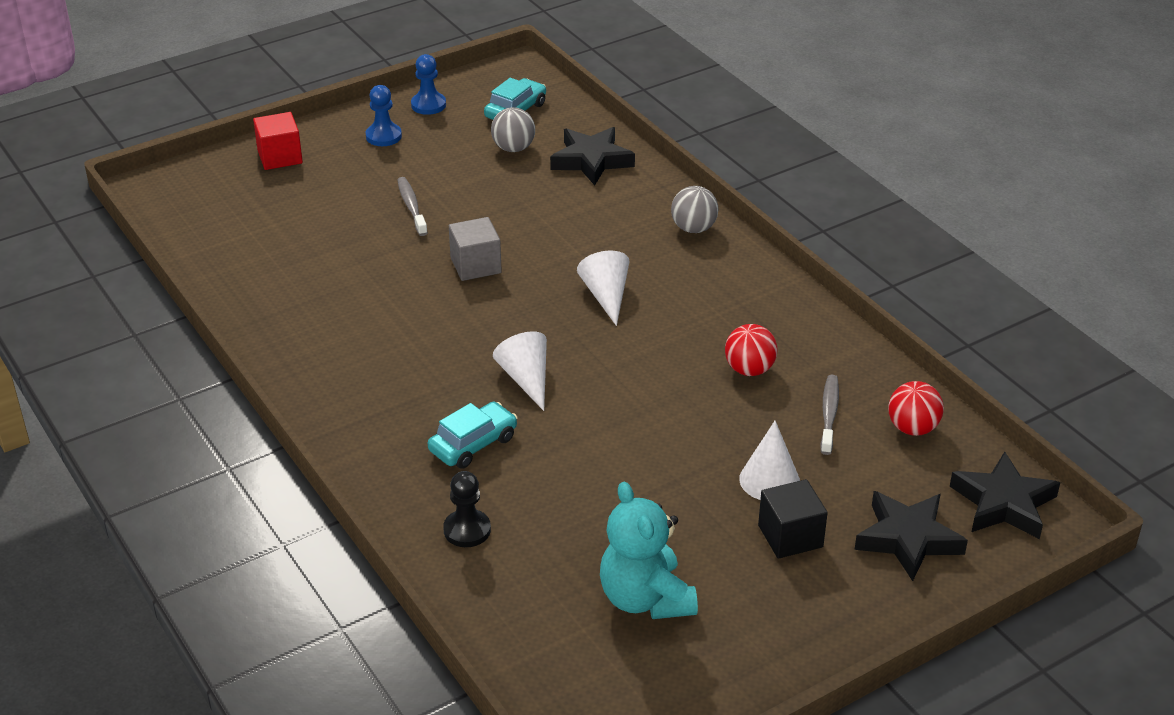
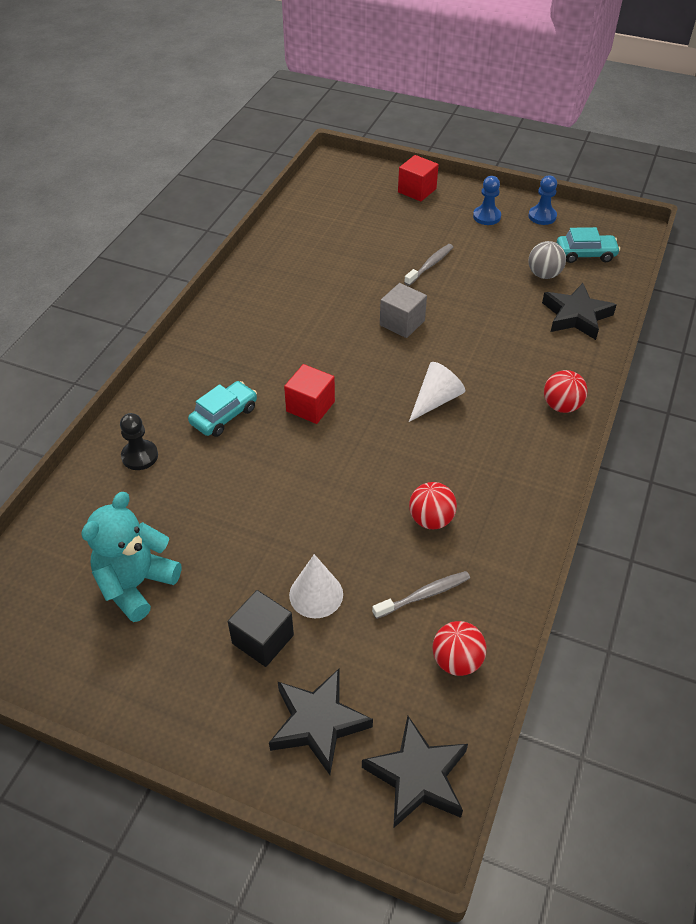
camera: 55 degrees right, 10 degrees up
(473, 444) = (224, 415): turquoise car -> turquoise car turned 60 degrees counterclockwise
(526, 379) = (310, 406): white cone -> red cube
(693, 228) = (561, 406): grey ball -> red ball

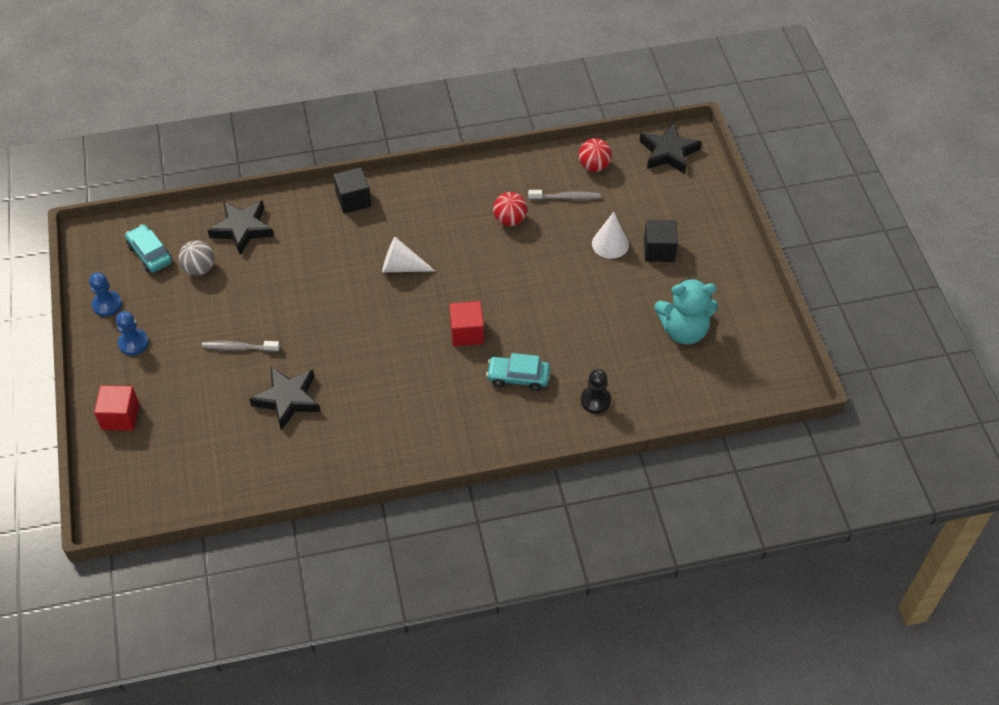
camera: 125 degrees left, 5 degrees up
(318, 723) = (680, 201): black star -> black star (287, 399)
(402, 323) = (331, 328): grey cube -> none
(424, 595) = (566, 197): grey toothbrush -> grey toothbrush turned 150 degrees clockwise
(561, 406) = (353, 200): red ball -> black cube

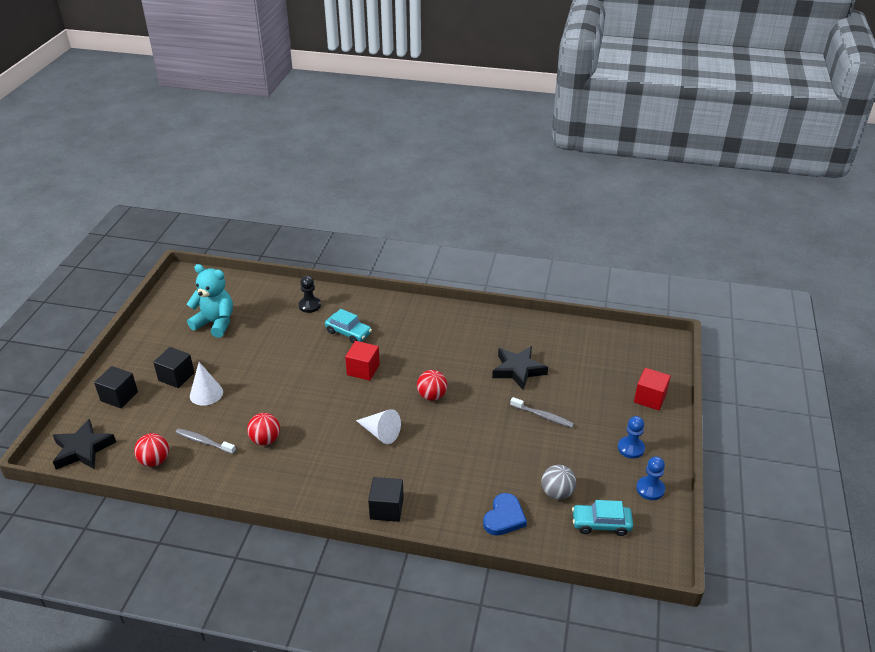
camera: 155 degrees left, 15 degrees down
(150, 254) = (601, 524): turquoise car -> turquoise car turned 105 degrees clockwise
(242, 229) = (504, 517): black star -> blue heart
(371, 328) = (432, 396): none -> red ball
(693, 209) = (119, 396): none -> black cube

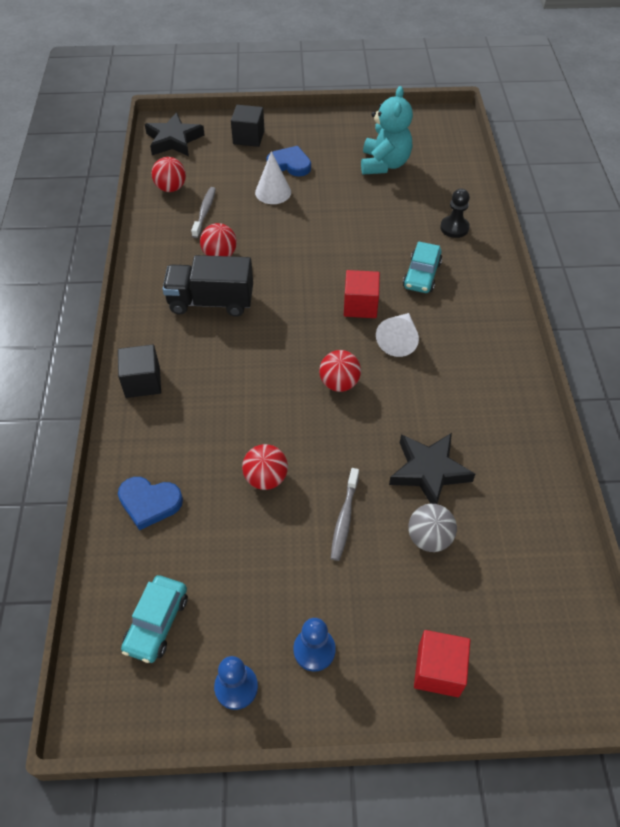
camera: 75 degrees right, 15 degrees up
(176, 377) = (290, 164): black cube -> blue heart
(317, 453) = (211, 302): none -> black truck
(380, 433) = (258, 348): white cone -> white cone (398, 340)
(501, 449) = (266, 478): none -> red ball
(557, 493) = (202, 558): grey ball -> grey ball (429, 538)
(601, 524) = (157, 623): turquoise car -> turquoise car turned 150 degrees counterclockwise

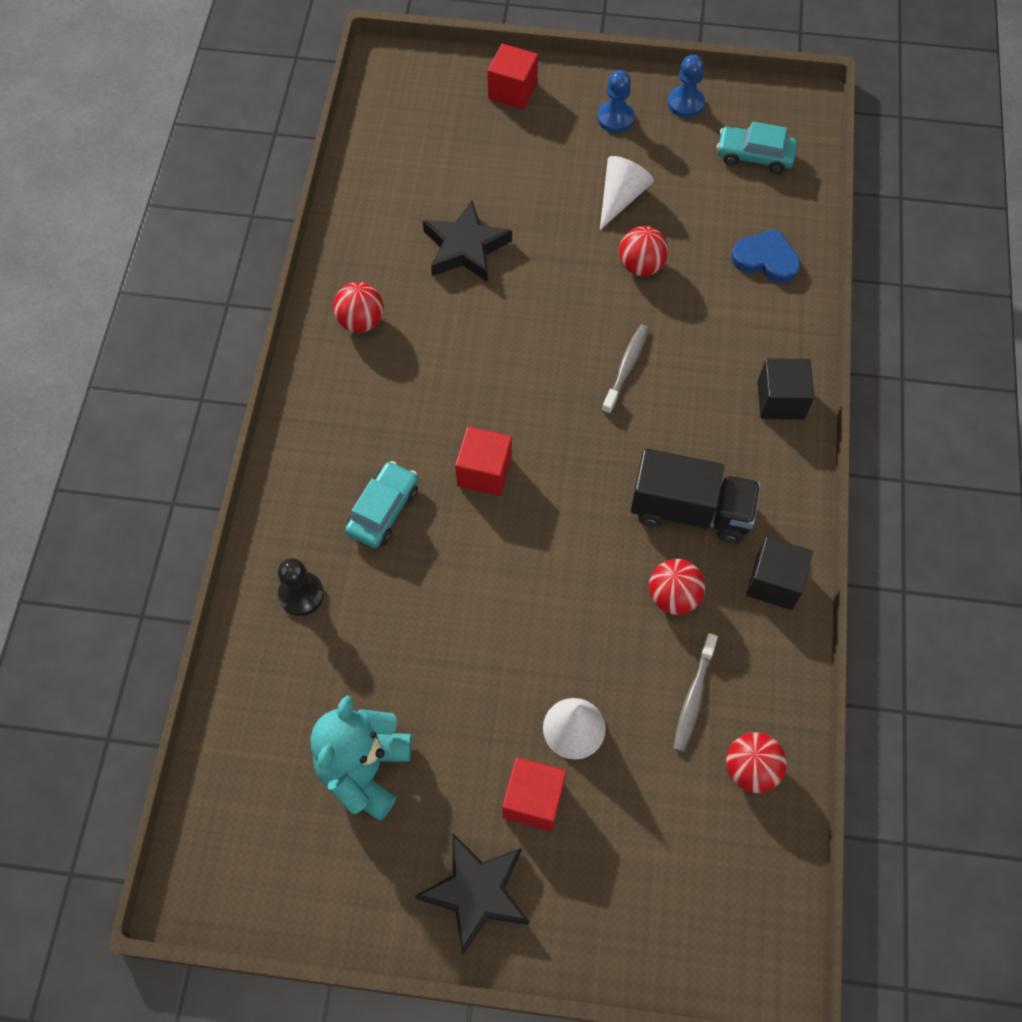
camera: 170 degrees left, 10 degrees up
(157, 623) = (754, 156): turquoise car -> turquoise car turned 105 degrees counterclockwise
(174, 140) = (747, 914): black star -> black star (476, 892)
(248, 137) = (601, 897): black cube -> black cube (774, 582)
(290, 164) = (533, 800): blue heart -> red cube
(339, 383) = (538, 362): red ball -> red ball (361, 321)
(344, 518) = (566, 216): grey toothbrush -> grey toothbrush (626, 368)
(398, 340) = (448, 410): white cone -> white cone (621, 197)
(429, 538) = (486, 187): grey ball -> none

